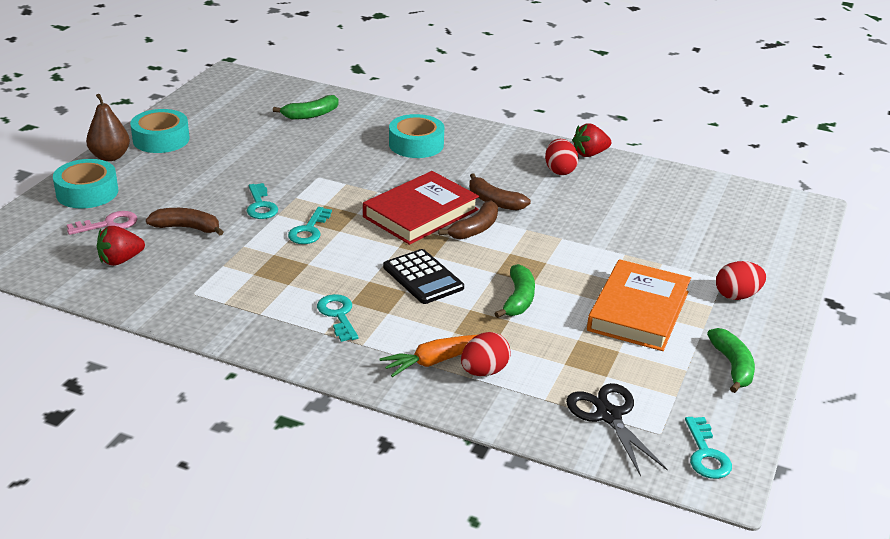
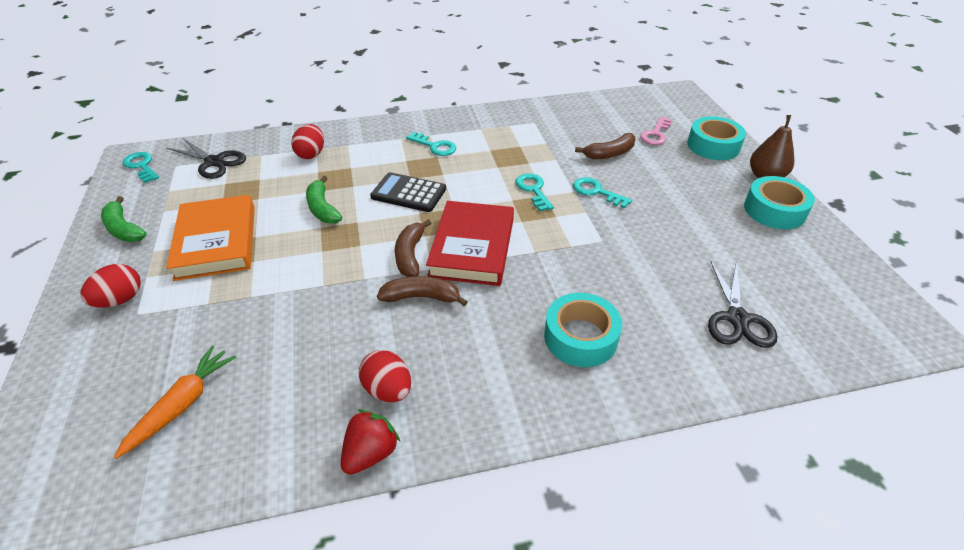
camera: 145 degrees right, 10 degrees up
(120, 260) = (605, 120): red strawberry -> none
(311, 115) = (737, 319): green banana -> black scissors
(437, 360) = (346, 148): orange carrot -> orange carrot (182, 405)

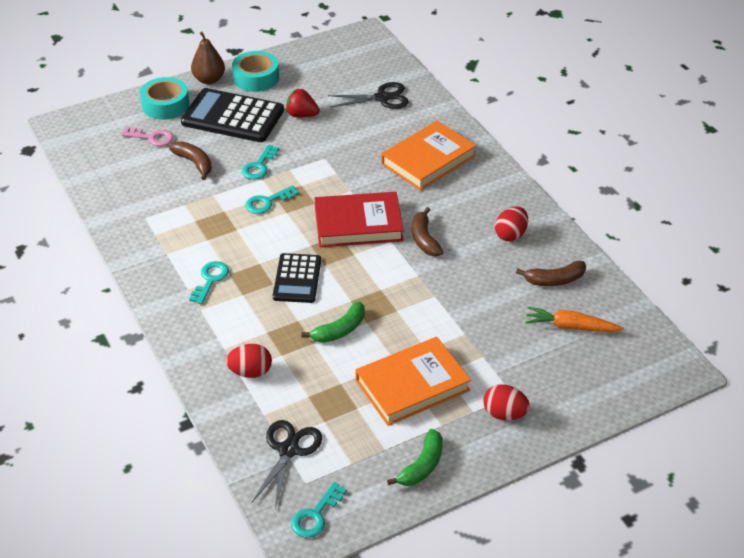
camera: 105 degrees left, 0 degrees up
(370, 453) = (556, 230): red strawberry -> red strawberry (302, 115)
(410, 255) = (381, 256): brown banana -> brown banana (555, 280)
(580, 337) = (428, 160): turquoise tape -> orange book
(691, 185) = (232, 117): none -> black calculator

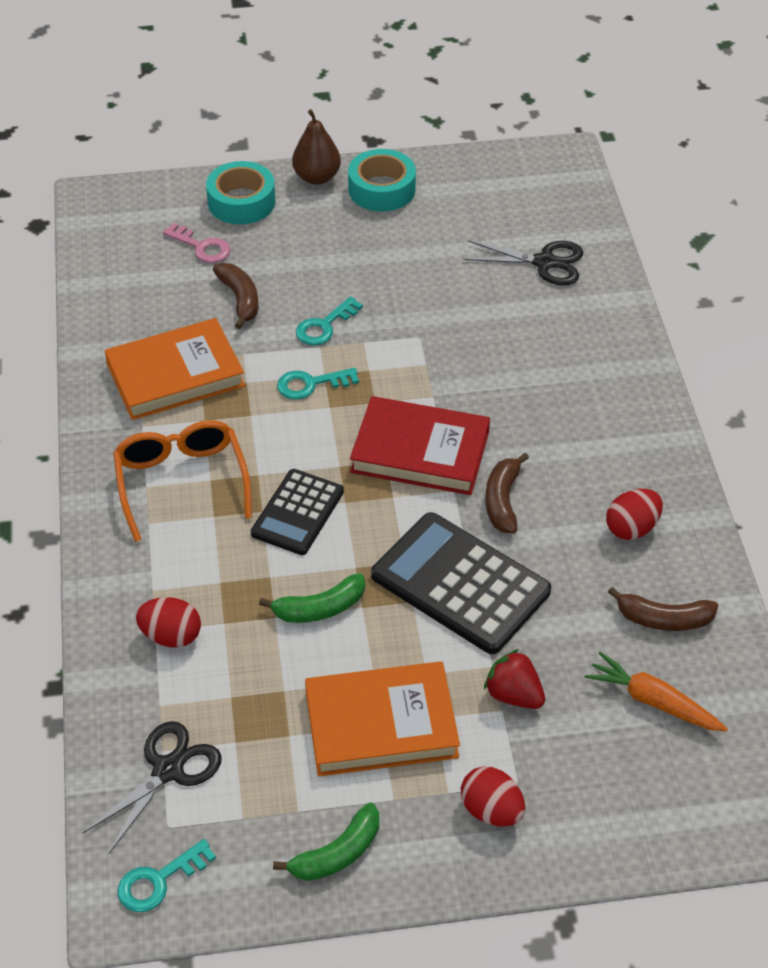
camera: 20 degrees right, 5 degrees up
(210, 280) = (181, 482): turquoise key -> orange glasses
(232, 117) = (323, 241): black calculator -> black calculator (460, 584)
(302, 115) = (418, 262): red strawberry -> red strawberry (514, 695)
(428, 160) = (565, 377): orange book -> orange book (175, 375)

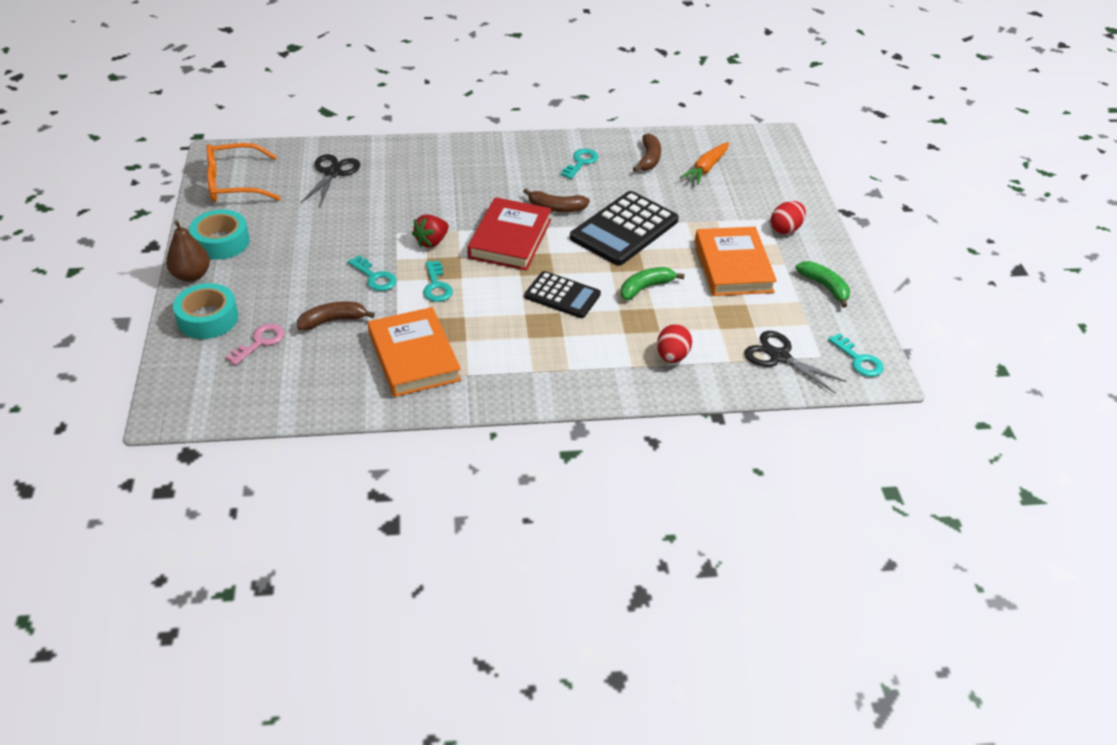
camera: 90 degrees left, 5 degrees down
(181, 482) = (529, 352): orange glasses -> orange glasses (234, 184)
(320, 608) = (645, 288): green banana -> green banana turned 105 degrees counterclockwise
(514, 695) = (706, 215): red strawberry -> red strawberry (431, 242)
(632, 528) = (581, 162): red egg -> turquoise key

